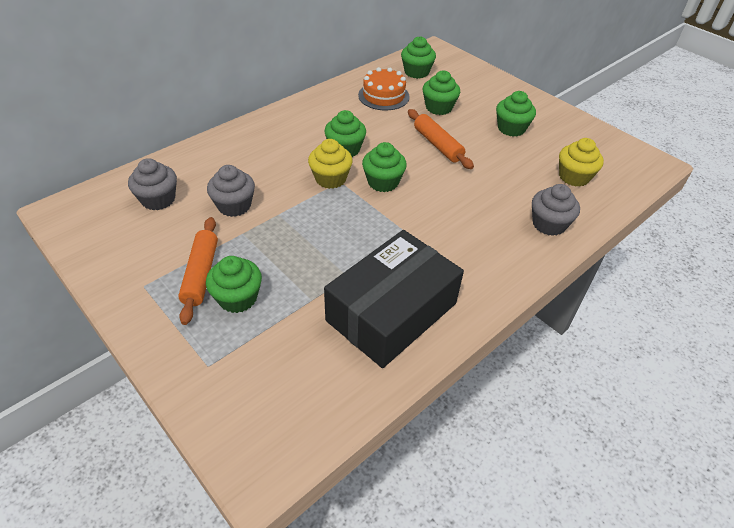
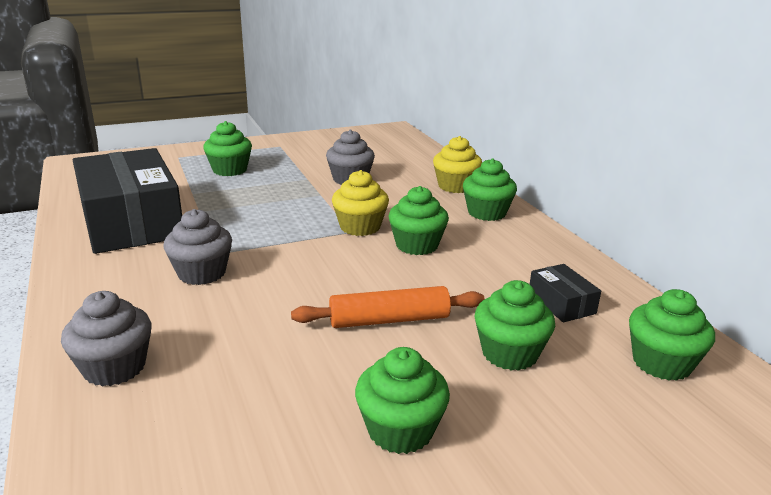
camera: 110 degrees right, 20 degrees down
(158, 199) = (383, 155): grey cupcake -> grey cupcake (202, 273)
(201, 274) = (272, 162): orange rolling pin -> none
(383, 96) = (561, 303): orange cake -> black box
(383, 182) = (329, 256): green cupcake -> green cupcake (487, 213)
(574, 177) = (185, 458): yellow cupcake -> yellow cupcake (455, 186)

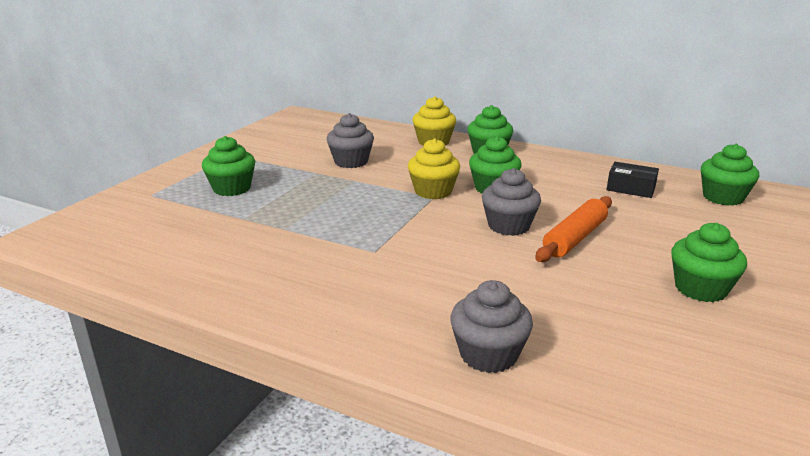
camera: 40 degrees left, 0 degrees up
(131, 222) = (243, 261): black box -> none
(202, 273) = (397, 268): grey cupcake -> grey cupcake (508, 226)
(509, 353) = (662, 225): green cupcake -> none

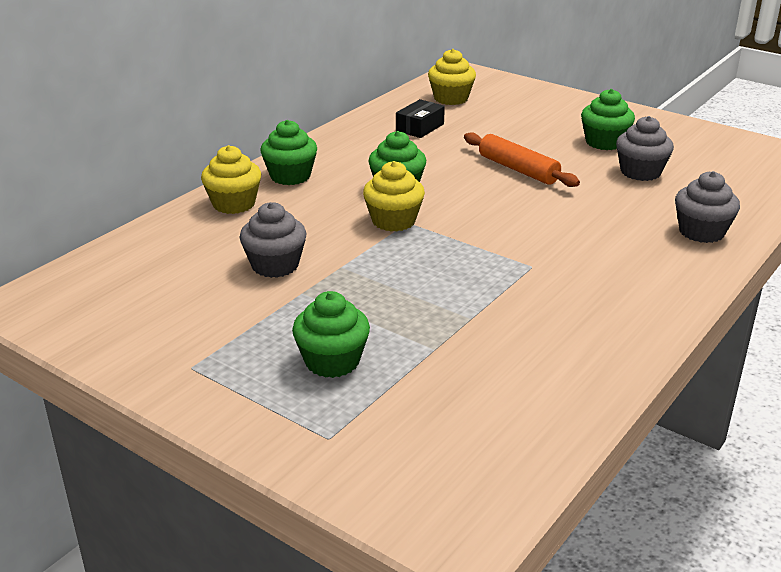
camera: 80 degrees left, 5 degrees up
(508, 226) = (488, 193): grey cupcake -> grey cupcake (640, 172)
(723, 197) = (451, 98): green cupcake -> yellow cupcake

